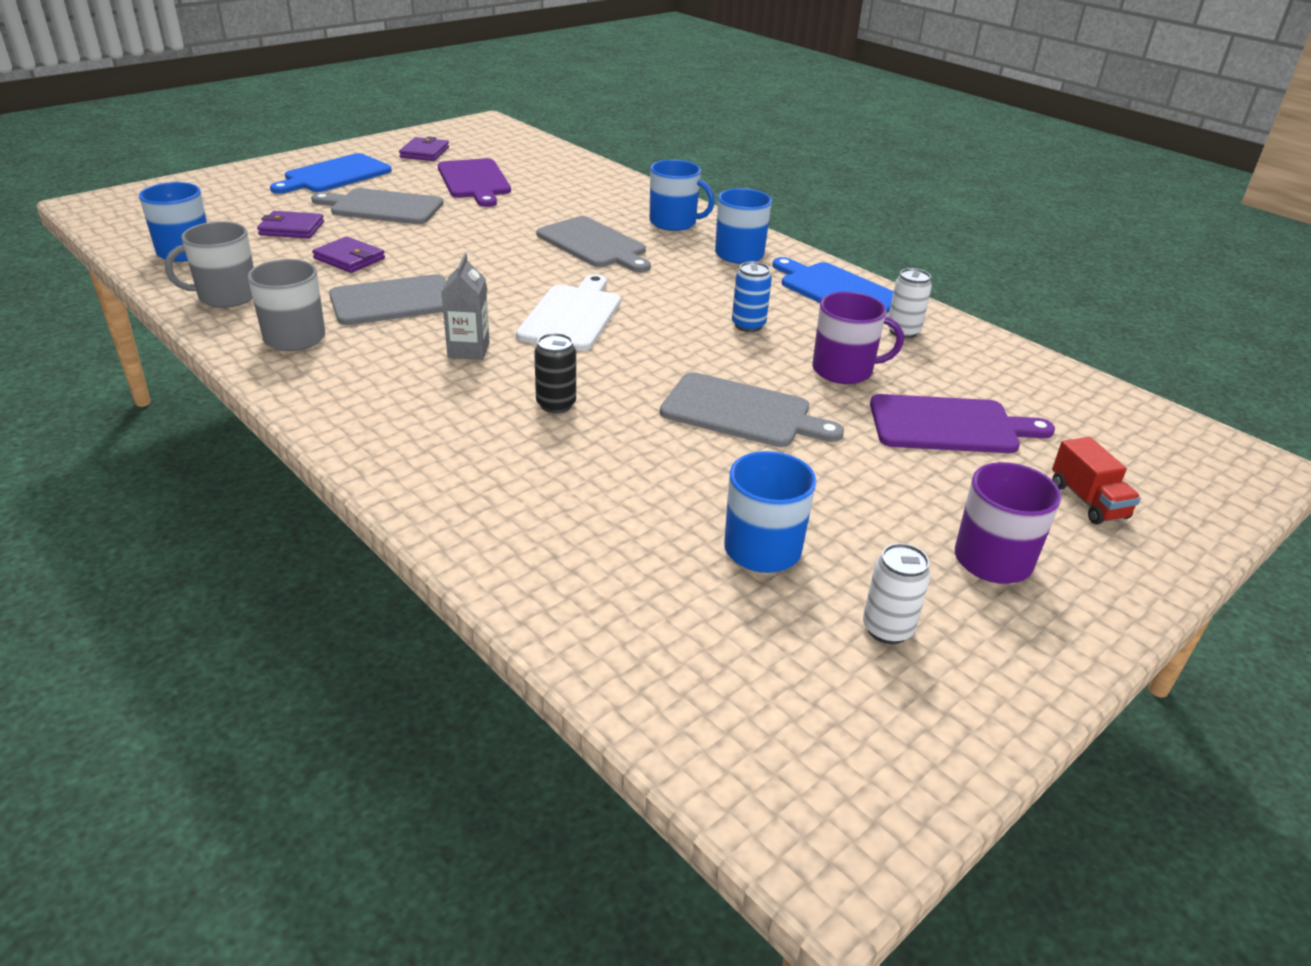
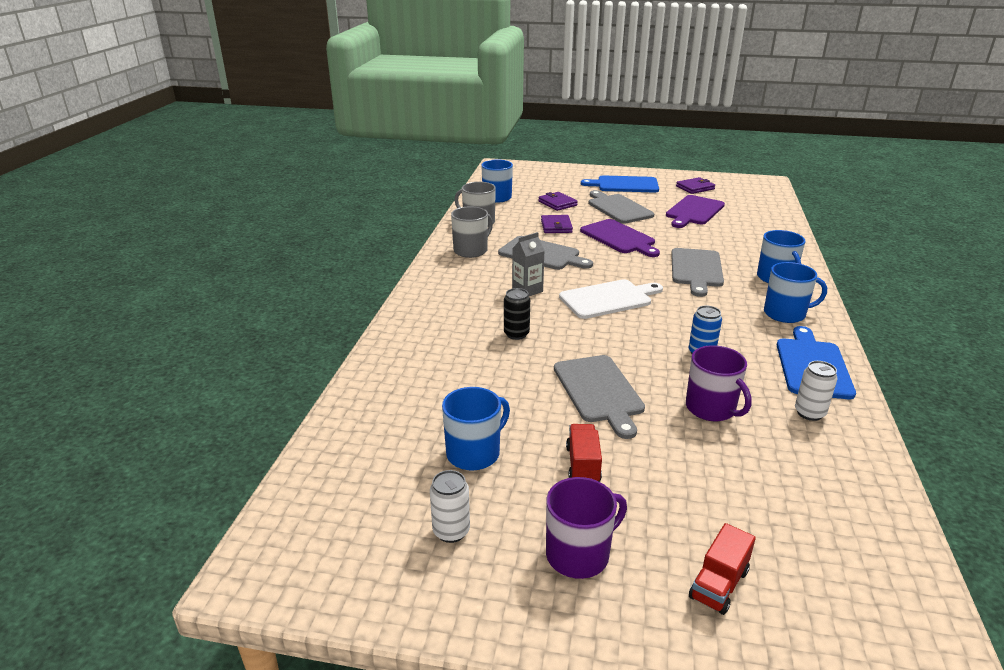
camera: 55 degrees right, 5 degrees down
(857, 486) = (583, 465): none -> red truck
(949, 426) = (716, 479): purple cutting board -> purple cutting board (619, 238)

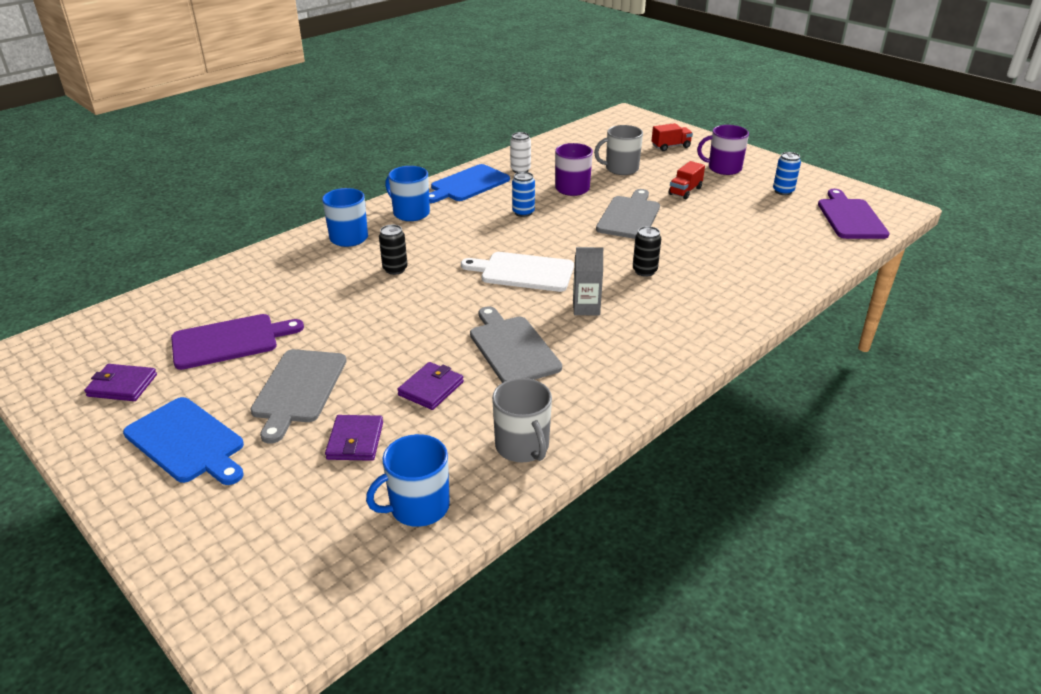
camera: 145 degrees left, 5 degrees up
(451, 531) = (783, 191): white can -> blue can
(471, 250) = (588, 389): grey mug -> grey mug (621, 169)
(474, 453) = (746, 214): blue mug -> none
(619, 238) = (392, 336): purple cutting board -> purple cutting board (850, 217)
(696, 269) = (395, 269): grey cutting board -> black can

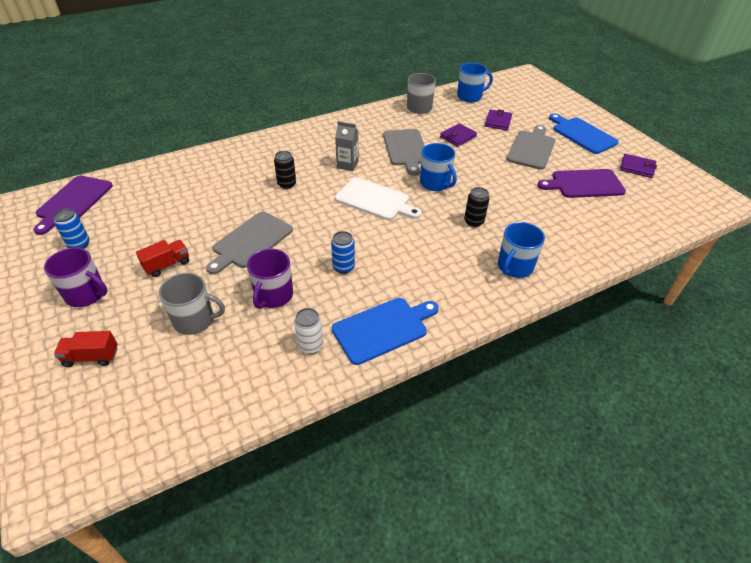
camera: 165 degrees left, 10 degrees up
(410, 213) = (454, 290): blue mug -> blue mug (435, 183)

